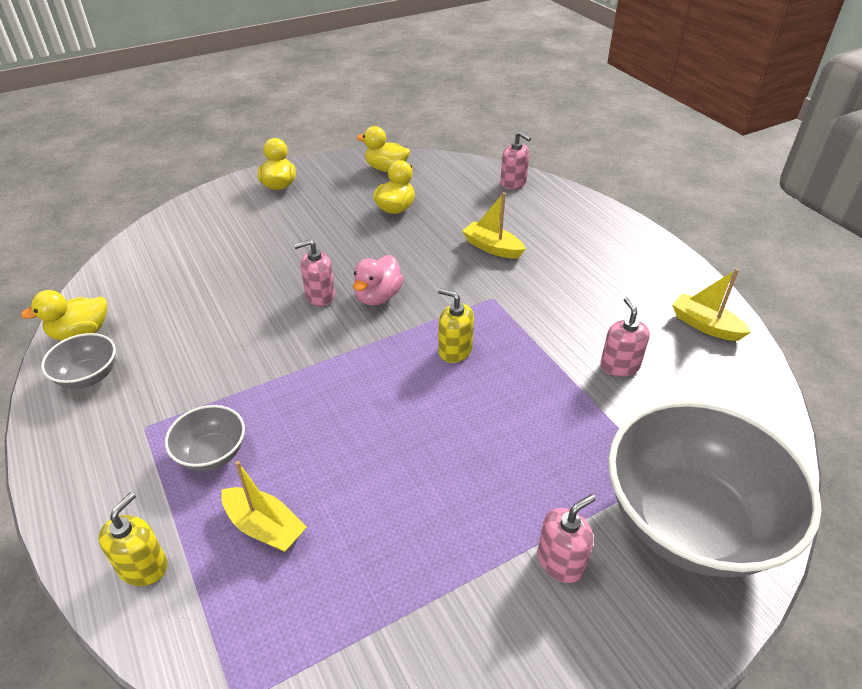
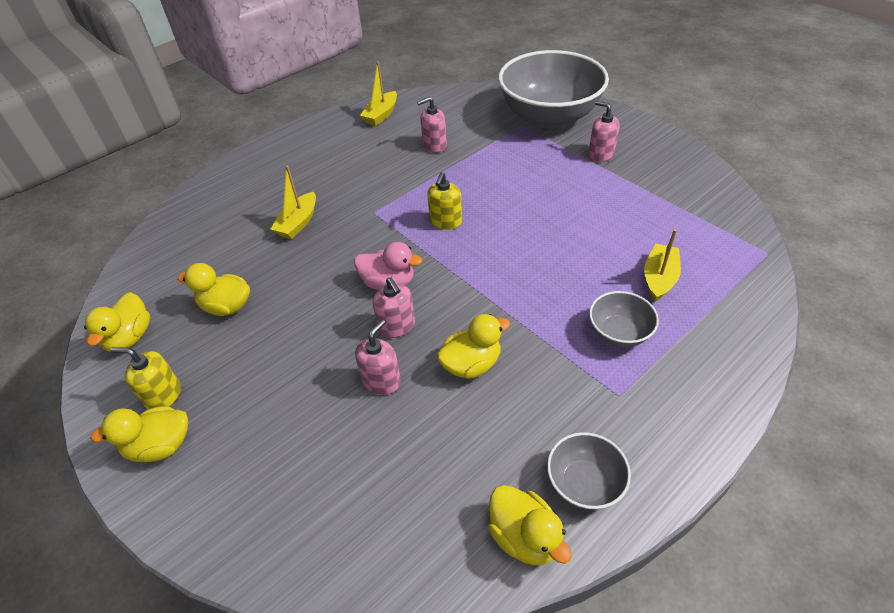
camera: 100 degrees left, 5 degrees up
(143, 566) = (730, 332): yellow soap dispenser -> yellow soap dispenser (163, 395)
(247, 334) = (471, 364): none -> yellow duck
(513, 183) = (177, 226): pink soap dispenser -> pink soap dispenser (381, 381)

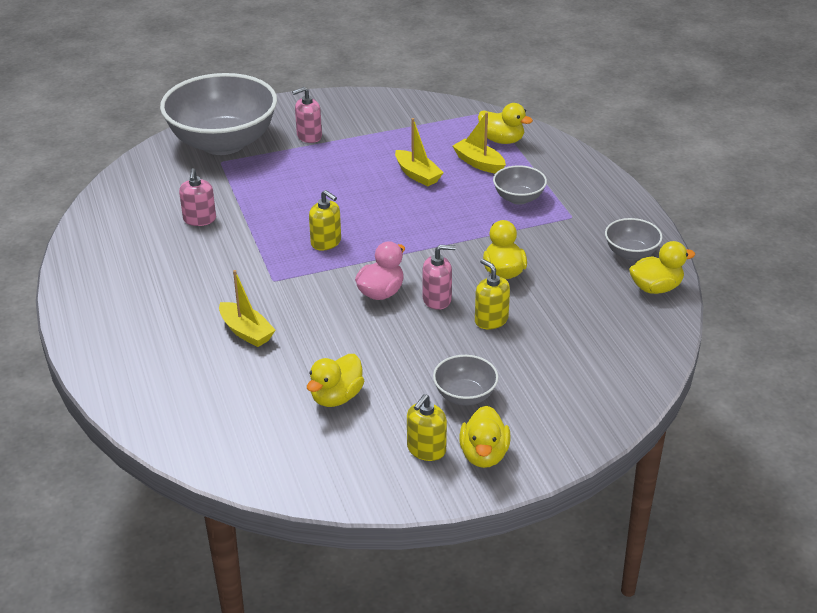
camera: 70 degrees left, 10 degrees down
(130, 337) = (331, 469): yellow duck -> yellow duck (502, 140)
(250, 399) = (465, 396): none -> grey bowl
(381, 115) = (103, 239): yellow boat -> yellow boat (417, 175)
(381, 381) = (491, 320): pink soap dispenser -> yellow soap dispenser

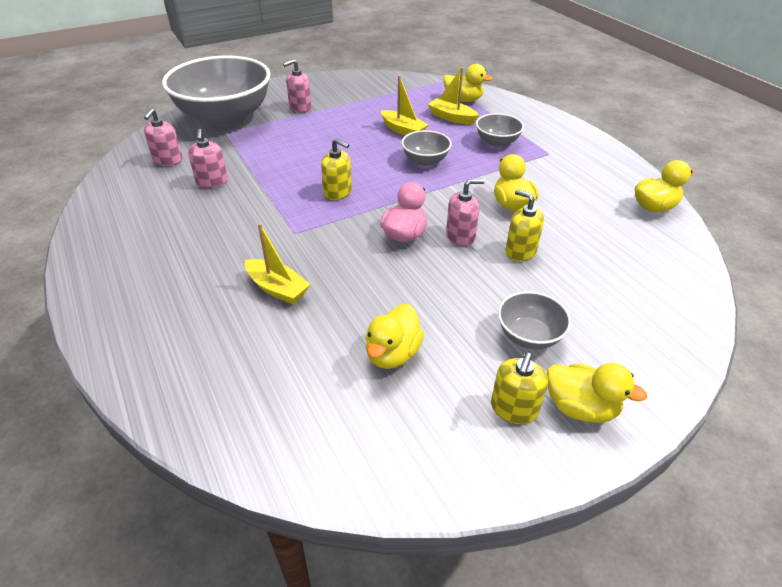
camera: 10 degrees left, 5 degrees up
(157, 191) = (168, 160): none -> pink soap dispenser
(484, 455) = (580, 407): yellow duck -> yellow duck turned 60 degrees counterclockwise
(631, 253) = (615, 179): grey bowl -> grey bowl (425, 161)

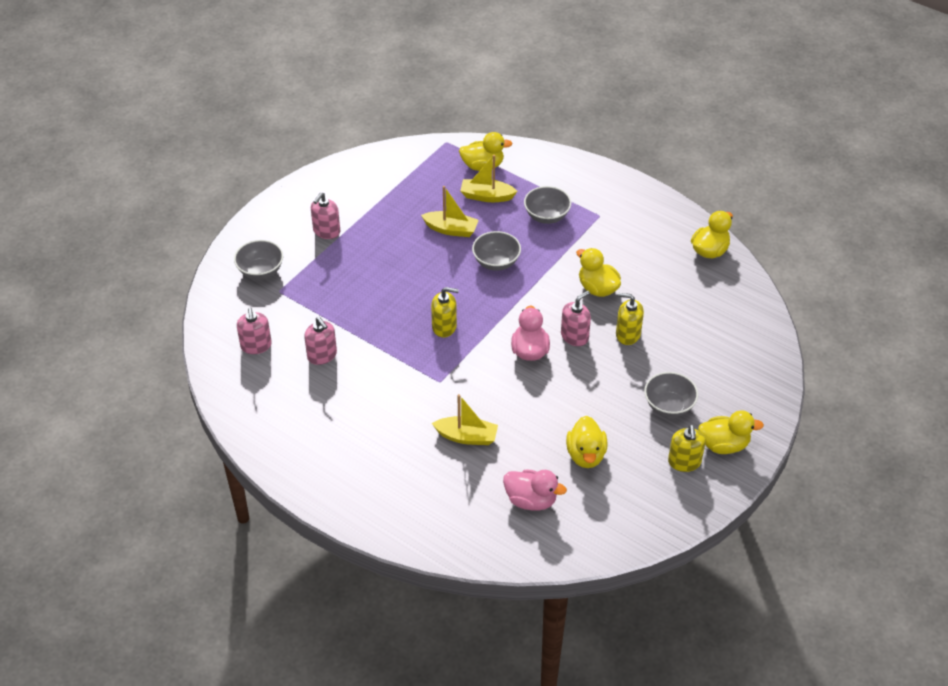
camera: 25 degrees left, 5 degrees up
(225, 117) = (260, 271): grey bowl -> grey bowl, size x0.44
(290, 380) = (531, 500): none -> pink duck

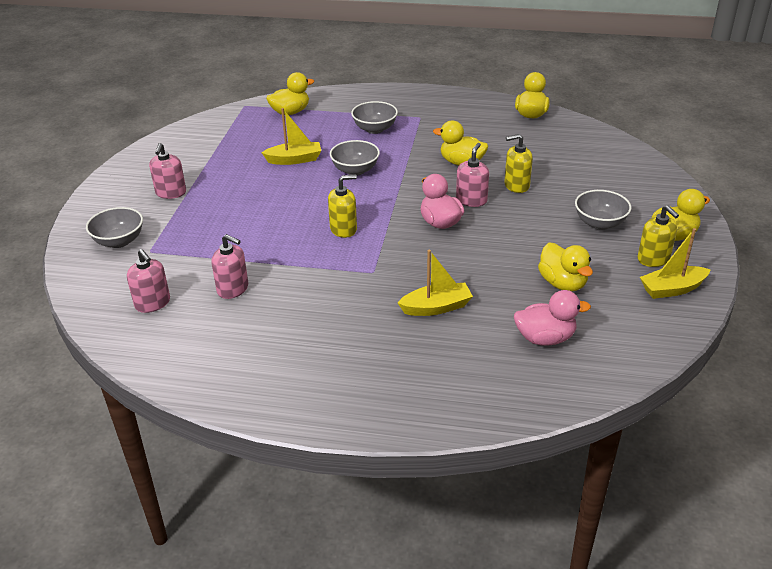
camera: 25 degrees left, 10 degrees down
(486, 196) = (310, 130): yellow boat -> yellow boat (672, 289)

